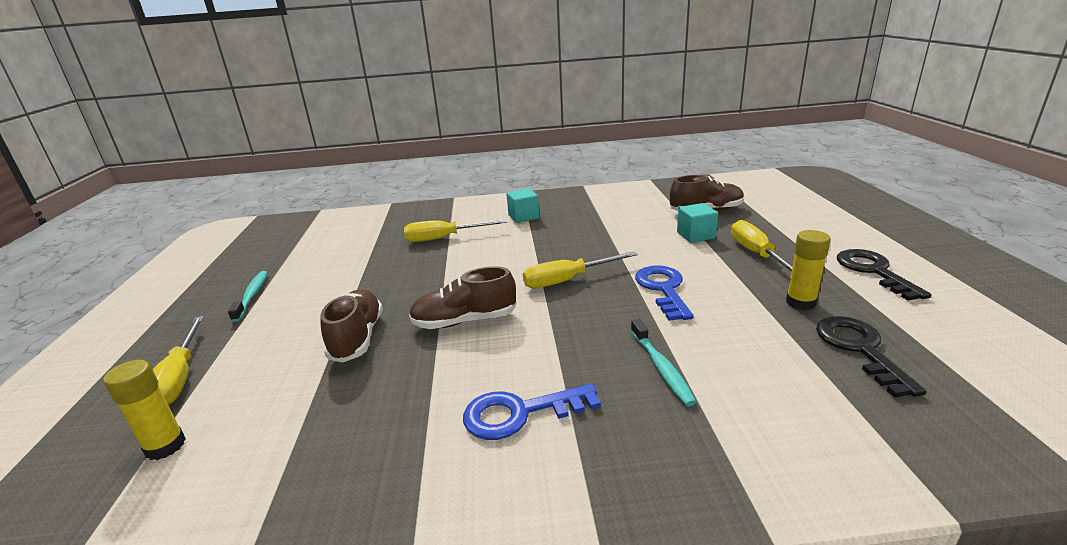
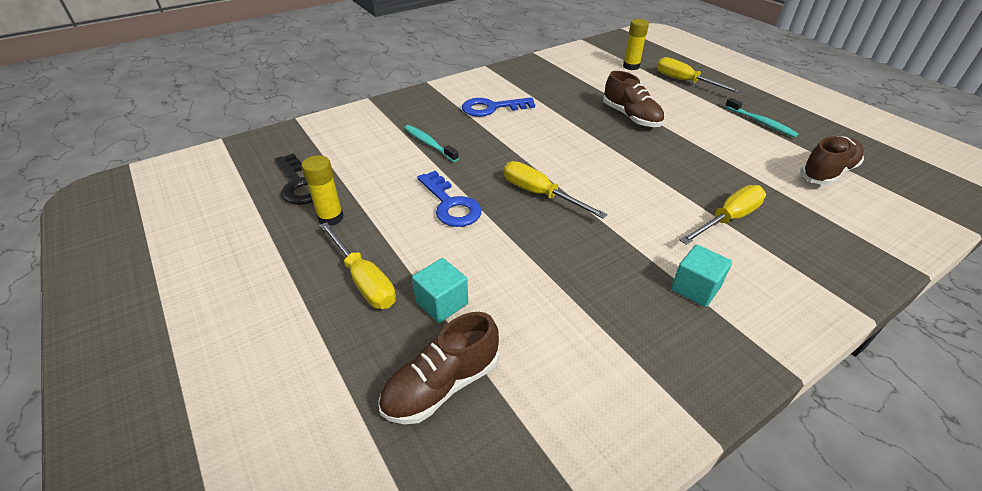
camera: 150 degrees right, 15 degrees up
(464, 321) = (579, 142): brown shoe -> brown shoe (827, 173)
(520, 413) = (492, 108): blue key -> blue key turned 150 degrees counterclockwise
(567, 280) = (540, 194): yellow screwdriver -> yellow screwdriver turned 90 degrees counterclockwise
(874, 271) = (242, 280): black key -> none

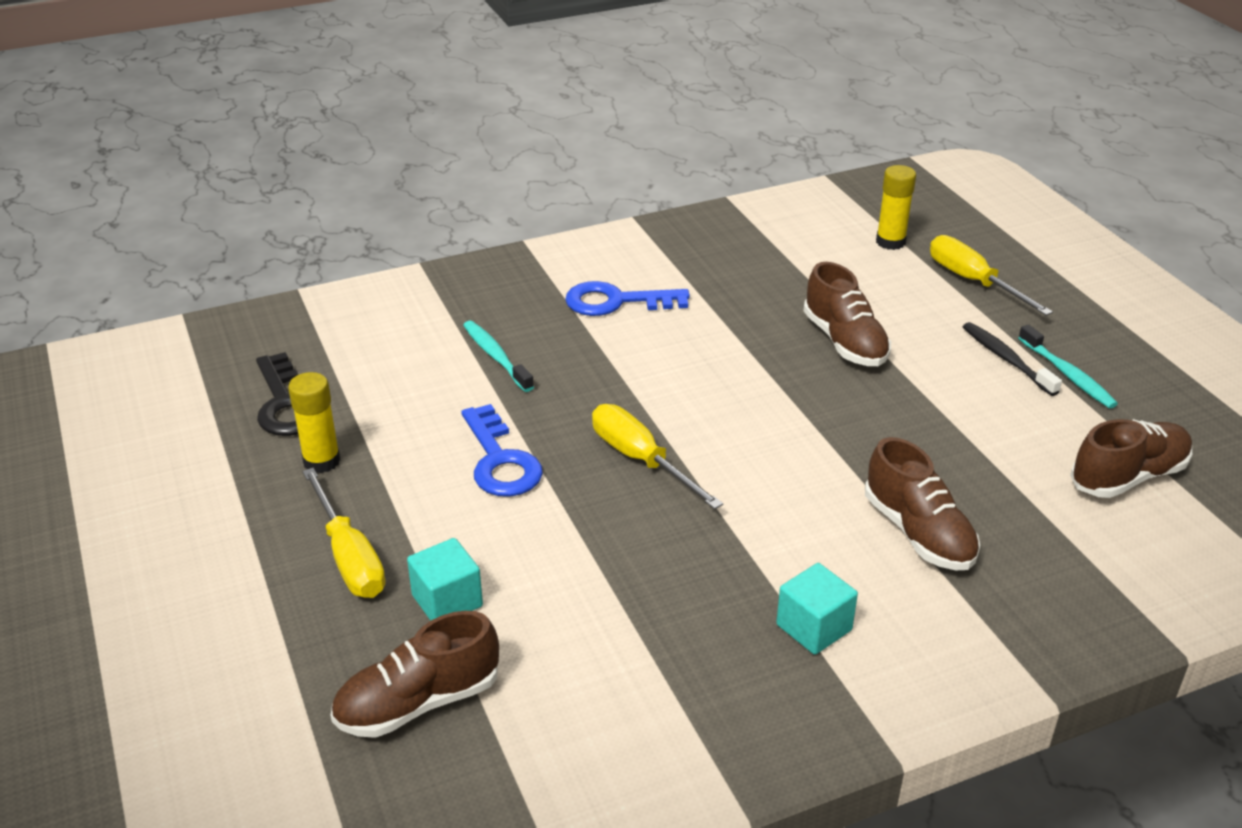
camera: 10 degrees right, 5 degrees down
(724, 118) = (1007, 360): none -> black toothbrush
(728, 219) = (918, 533): yellow screwdriver -> brown shoe

